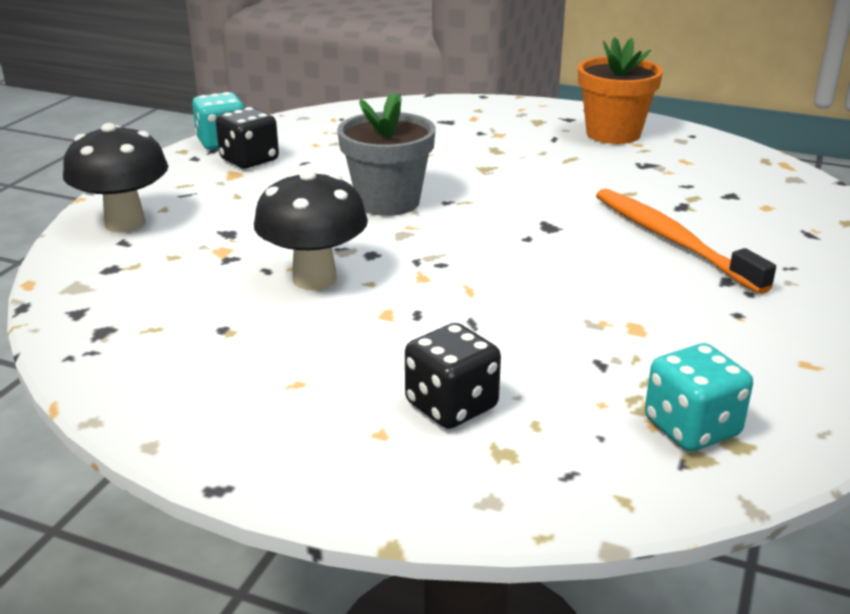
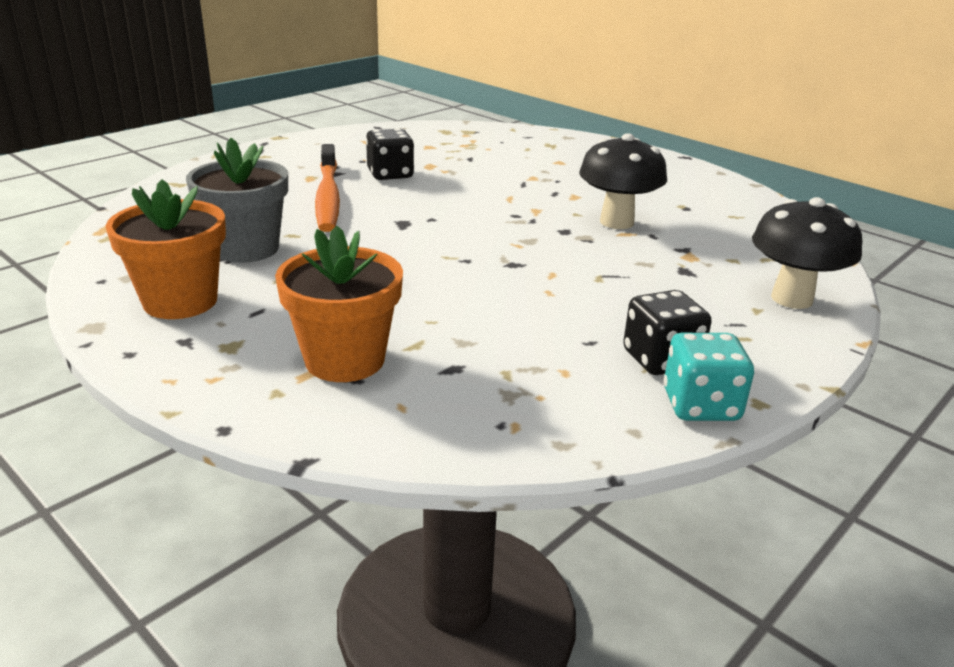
camera: 160 degrees left, 0 degrees up
(388, 202) = (522, 269): grey flower pot -> grey flower pot (246, 249)
(451, 406) = (563, 159): black dice -> black dice (390, 174)
(459, 126) = (345, 360): none -> orange flower pot
(691, 428) = (458, 136): turquoise dice -> none

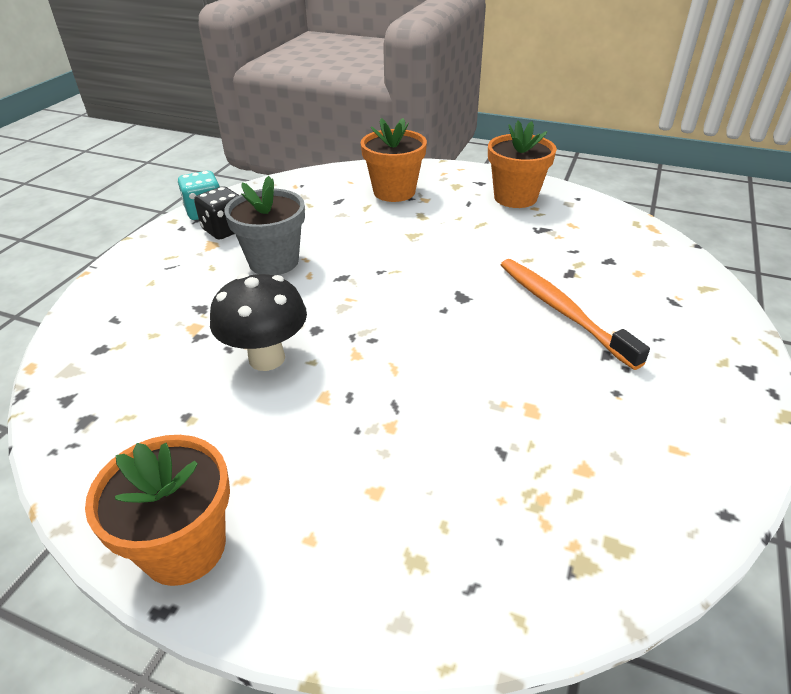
camera: 160 degrees right, 10 degrees up
(246, 249) = (537, 238): grey flower pot -> grey flower pot (274, 262)
(390, 174) = (552, 370): black dice -> none
(677, 167) = (184, 547): none -> orange flower pot
(791, 299) = (118, 299): black mushroom -> none

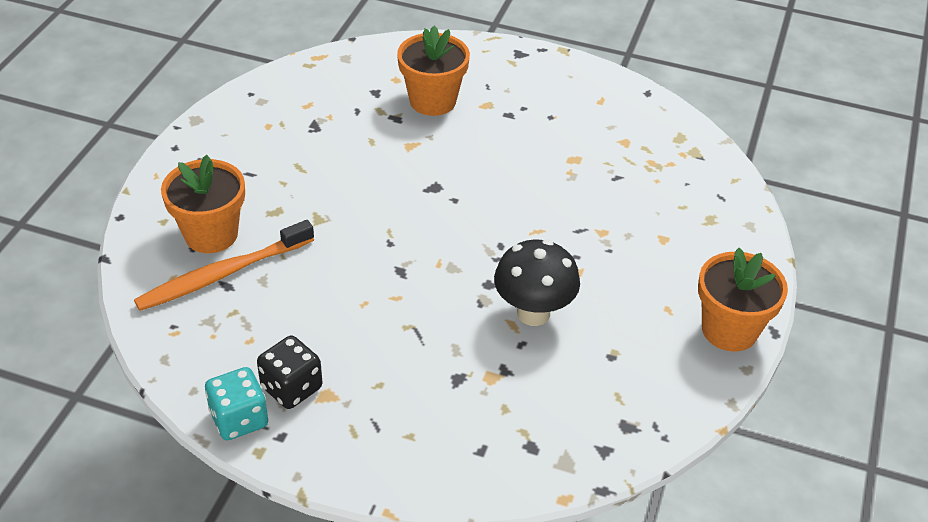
camera: 95 degrees left, 5 degrees up
(274, 262) = (369, 329): grey flower pot -> none
(515, 197) = (243, 137): orange flower pot -> orange flower pot (432, 101)
(561, 310) = (453, 130): orange toothbrush -> orange toothbrush (222, 274)

